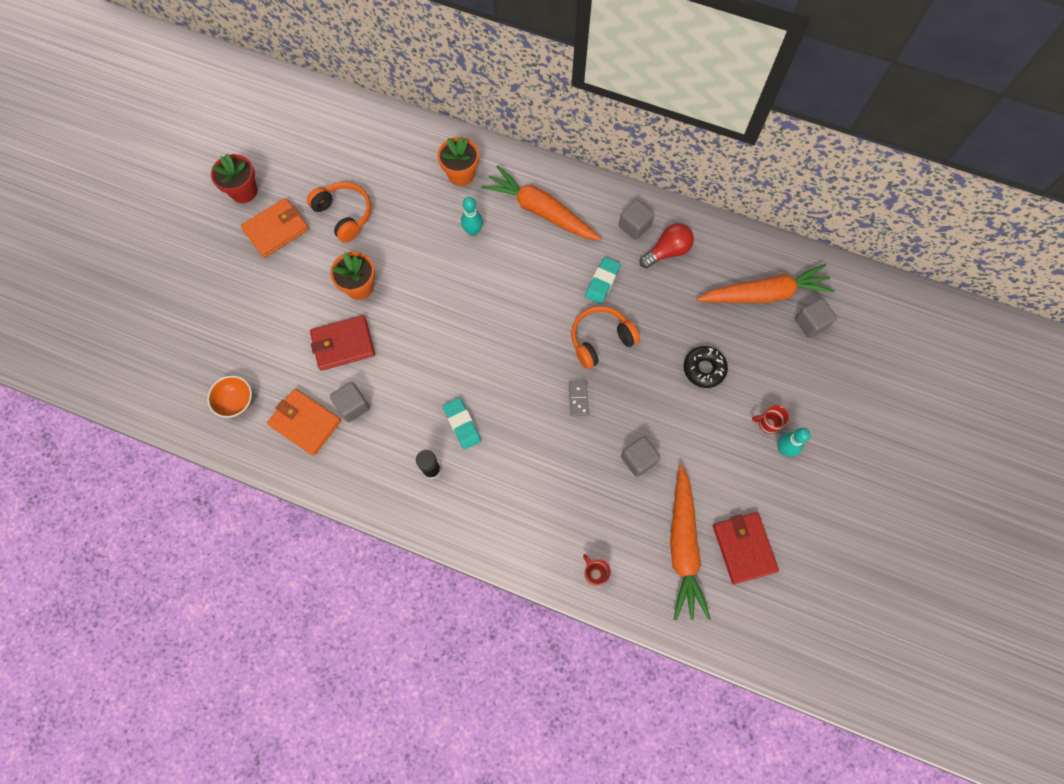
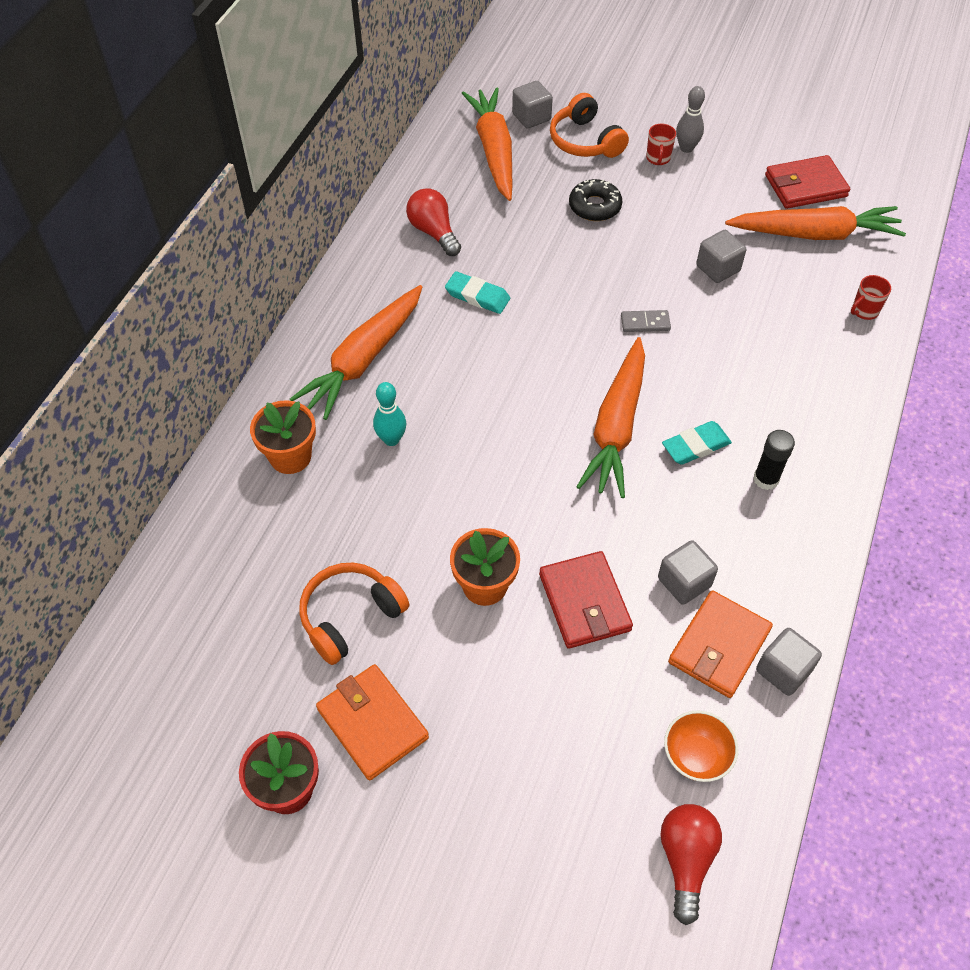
camera: 90 degrees left, 15 degrees down
(177, 390) = (686, 860): none -> red light bulb
(480, 372) = (616, 427): none -> orange carrot
(600, 340) = (561, 299): orange headphones -> orange headphones (585, 141)
(634, 226) = (394, 262): grey cube -> grey cube (783, 670)
(784, 449) = (686, 148): turquoise bowling pin -> grey bowling pin

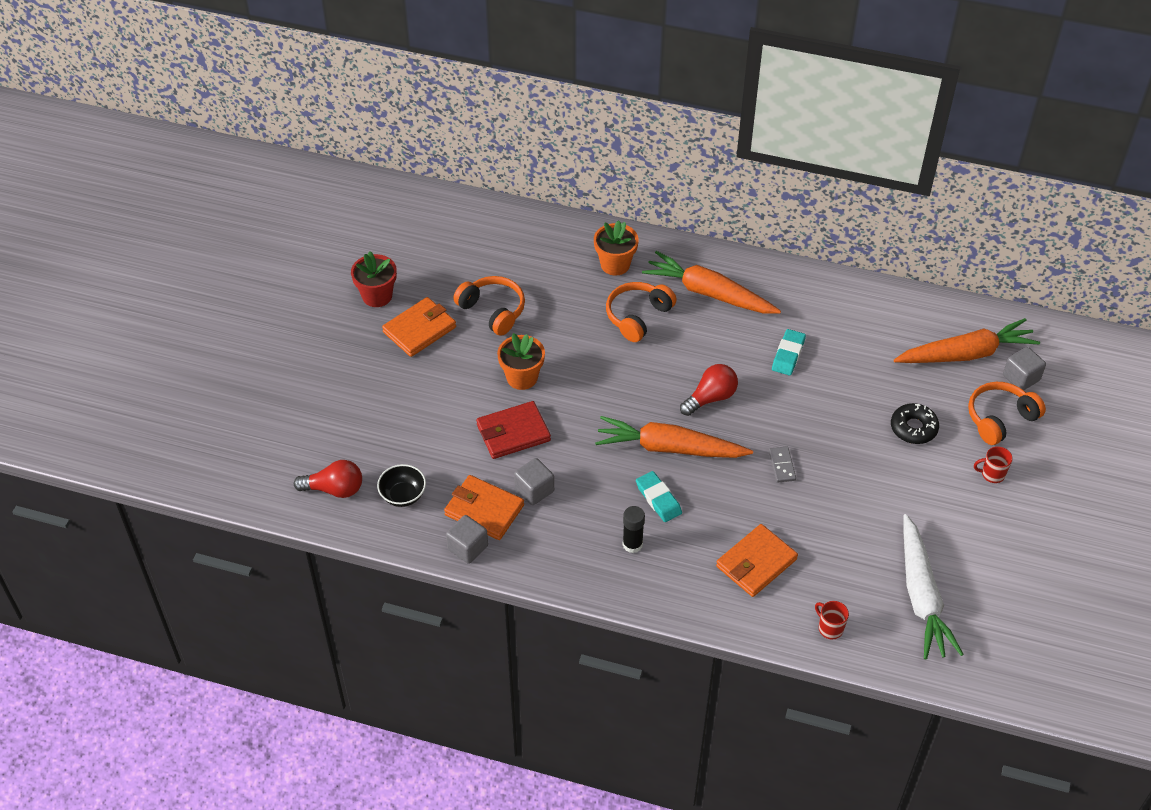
camera: 85 degrees right, 5 degrees down
(391, 439) = (638, 316): turquoise bowling pin -> orange headphones
(434, 232) = (853, 322): red light bulb -> red light bulb (710, 398)
(686, 148) = (1014, 496): grey bowling pin -> none
(696, 756) = (403, 495): orange bowl -> black bowl
(718, 268) = (858, 518): grey cube -> none
(784, 363) = (756, 563): none -> orange wallet
(805, 186) = (988, 592): red wallet -> none
(815, 234) = (921, 596): orange carrot -> white carrot

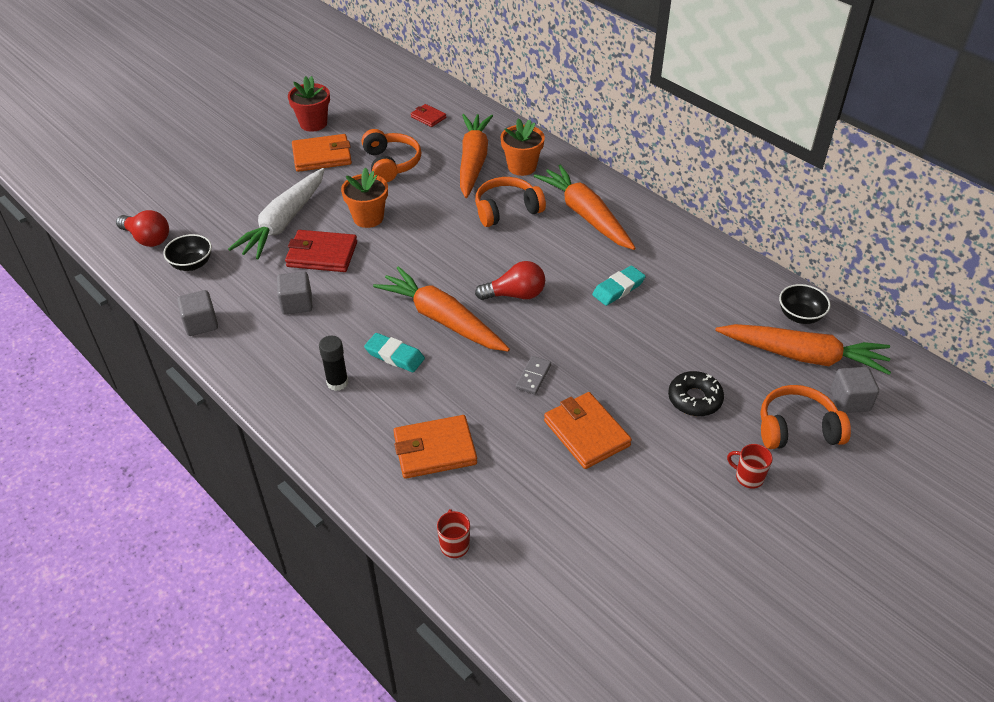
camera: 30 degrees right, 5 degrees down
(484, 243) = (428, 117): none -> red wallet
(484, 510) = (242, 301): orange wallet -> orange wallet (586, 433)
(567, 277) = (473, 161): none -> orange carrot
(658, 499) = (394, 355): turquoise eraser -> turquoise eraser turned 60 degrees counterclockwise
(921, 596) = (576, 560): white carrot -> white carrot (284, 222)
(941, 318) = (800, 316): none -> black bowl

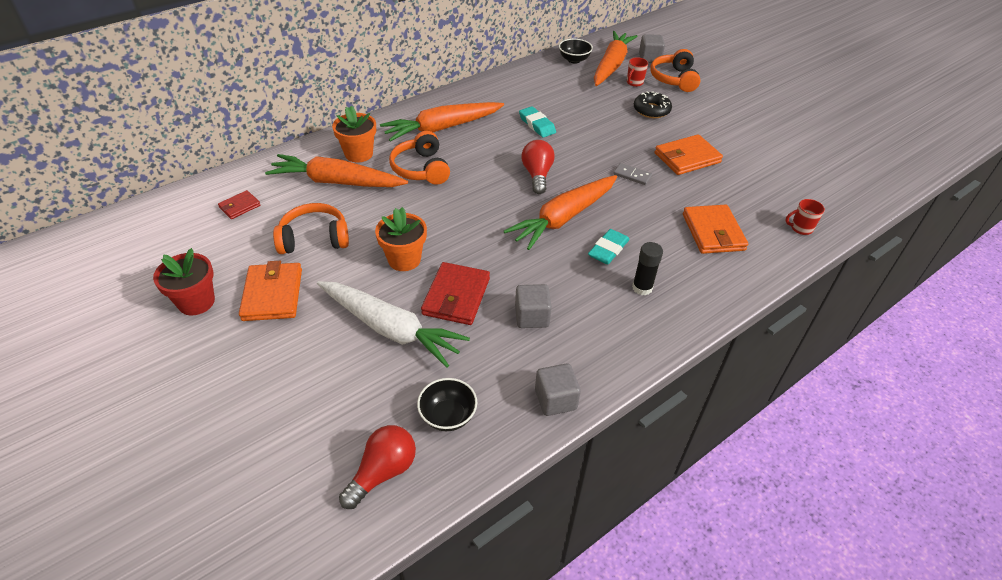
camera: 85 degrees left, 0 degrees up
(748, 477) = (716, 102): red mug -> red mug (634, 83)

